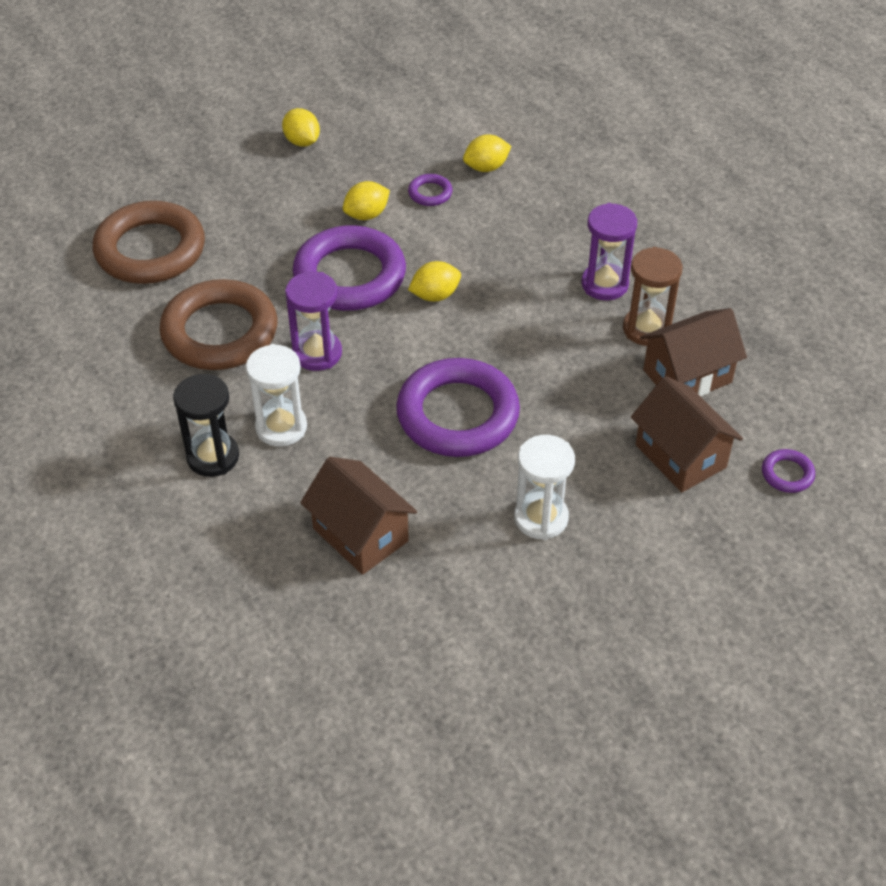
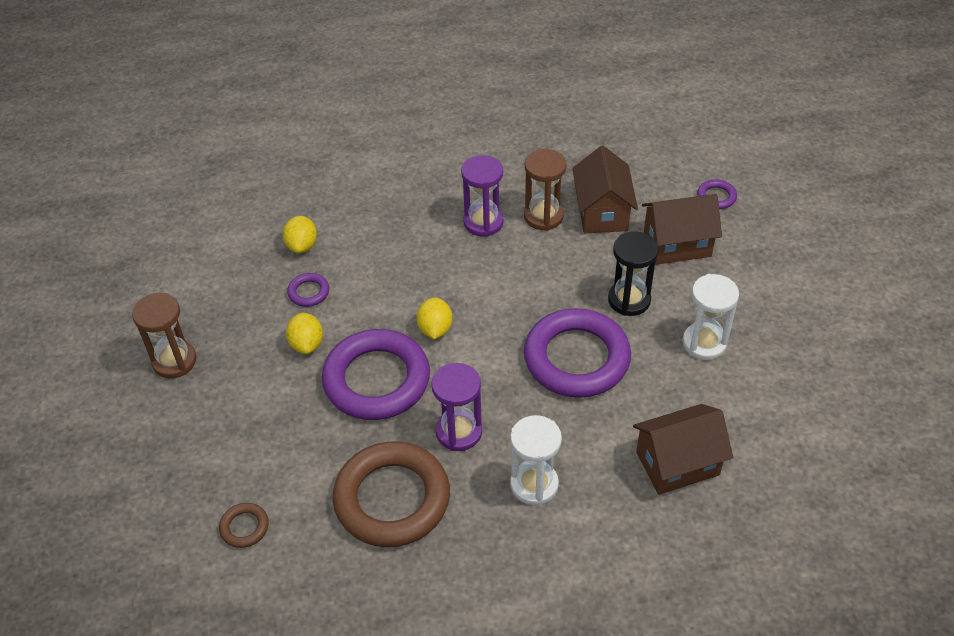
camera: 65 degrees left, 0 degrees up
(150, 250) = (244, 527): brown ring -> brown ring, size x0.42
(213, 457) = (545, 547): black hourglass -> black hourglass (629, 300)
(302, 142) = (174, 361): yellow lemon -> brown hourglass

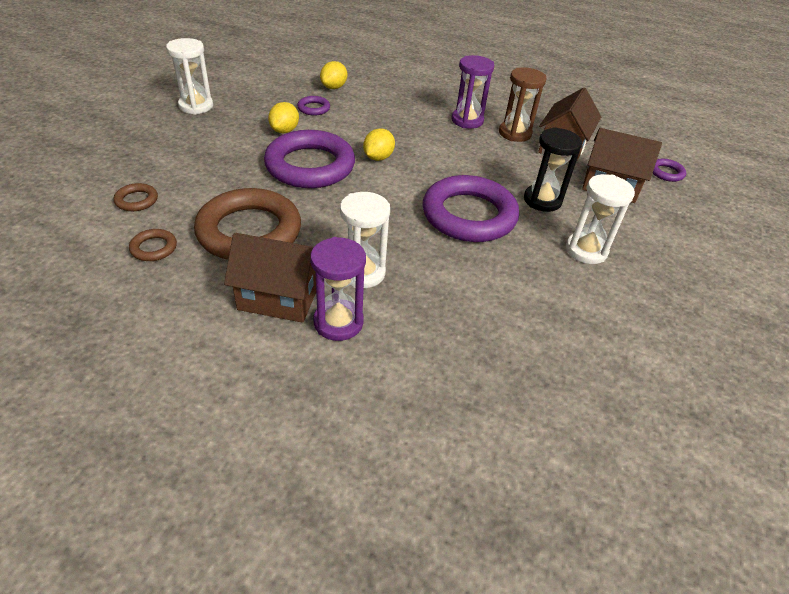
camera: 25 degrees right, 5 degrees down
(174, 361) = (196, 106): brown hourglass -> white hourglass
(320, 572) = (154, 248): none -> brown ring
(459, 432) = (337, 217): purple hourglass -> purple hourglass (338, 322)
(677, 463) = (496, 316): brown house -> brown house (279, 297)

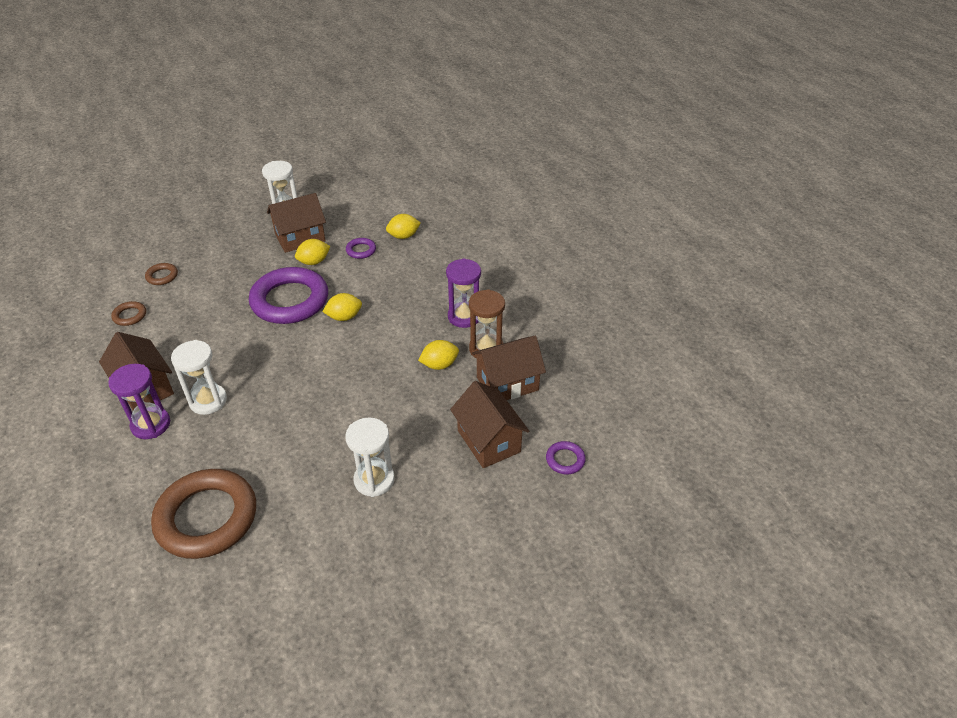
camera: 45 degrees right, 0 degrees up
(241, 118) = (300, 238): none -> brown house
(249, 231) = (189, 333): brown ring -> brown ring (207, 517)
(469, 215) = (335, 400): purple ring -> none
(502, 156) = (439, 365): none -> yellow lemon
(542, 200) = (409, 420): black hourglass -> none

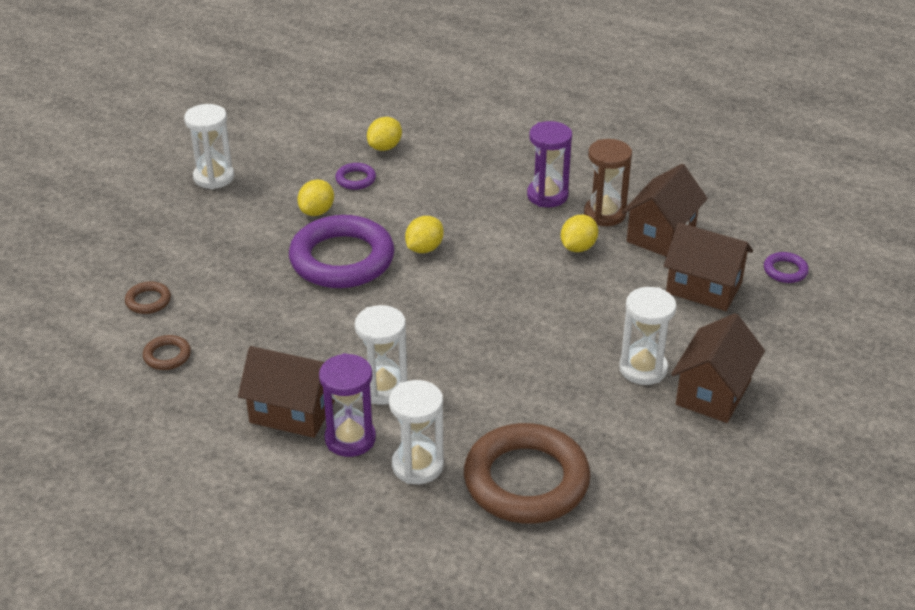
camera: 35 degrees left, 5 degrees down
(162, 466) = (417, 465): none -> white hourglass
(300, 238) = (266, 195): brown house -> brown house (713, 392)

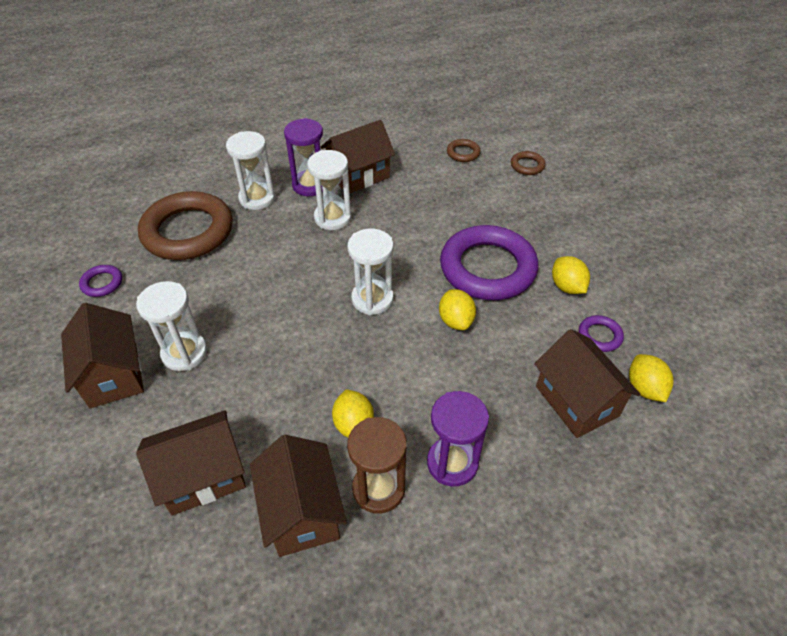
camera: 130 degrees right, 10 degrees up
(214, 177) = (669, 254): white hourglass -> white hourglass (372, 299)
(432, 168) = (576, 401): none -> brown house
(785, 271) = (138, 576): purple ring -> purple ring (102, 283)

